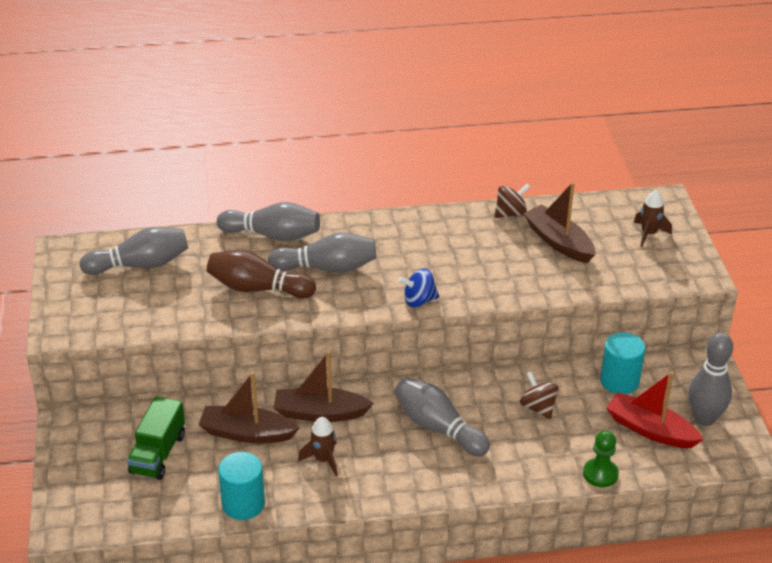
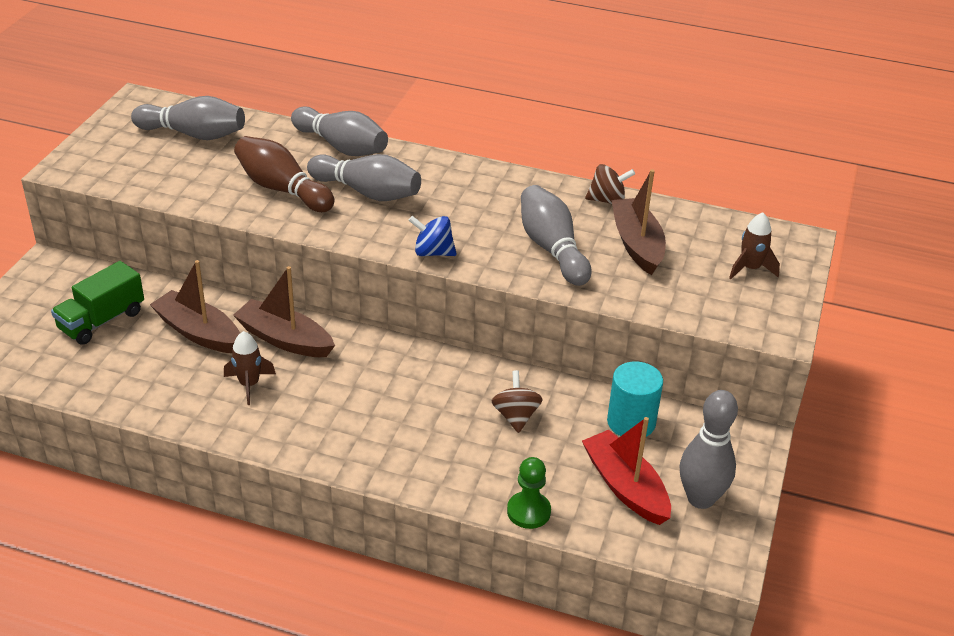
camera: 25 degrees right, 0 degrees up
(243, 504) = (137, 397): turquoise cylinder -> none
(438, 428) = (391, 397): grey bowling pin -> grey bowling pin (552, 249)

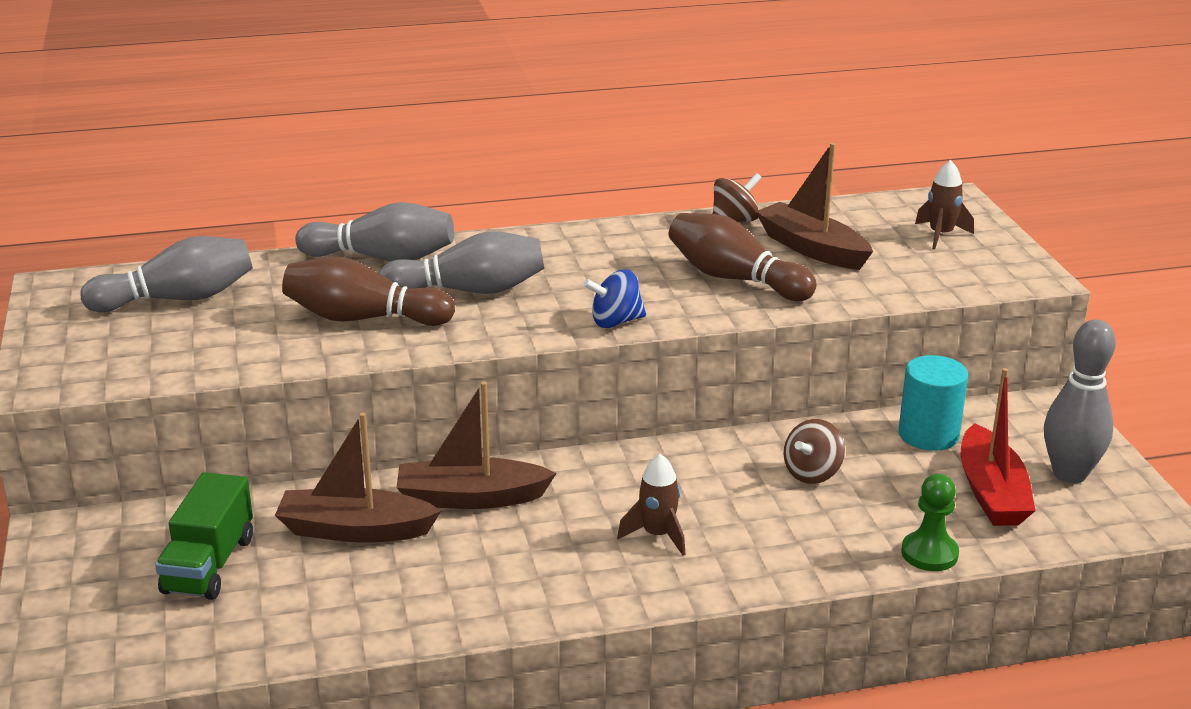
camera: 30 degrees left, 10 degrees down
(249, 384) = (482, 558): brown rocket -> brown rocket (657, 535)
(516, 416) = (812, 473): brown spinning top -> brown spinning top turned 105 degrees counterclockwise
(552, 249) = (735, 279): grey bowling pin -> brown bowling pin
(625, 487) = (991, 492): red boat -> red boat turned 120 degrees counterclockwise

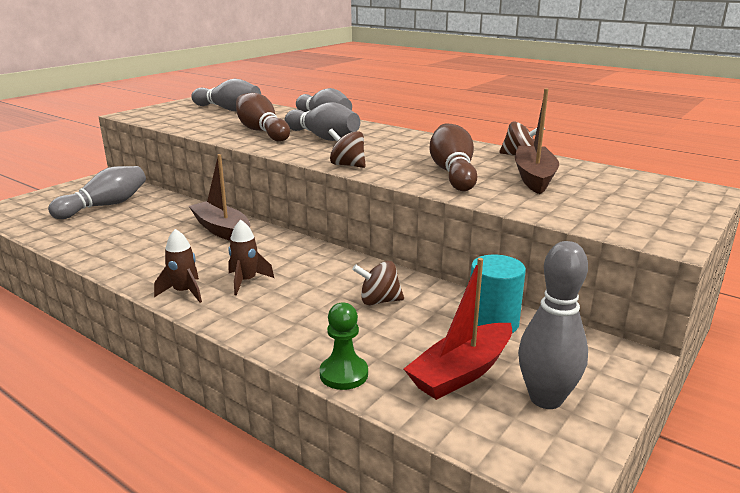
camera: 50 degrees right, 5 degrees down
(209, 565) = (105, 206): green truck -> grey bowling pin
(354, 530) = (163, 219): brown boat -> none
(615, 322) = (347, 165): blue spinning top -> brown spinning top
(941, 235) = (645, 200): brown rocket -> brown rocket (184, 292)

